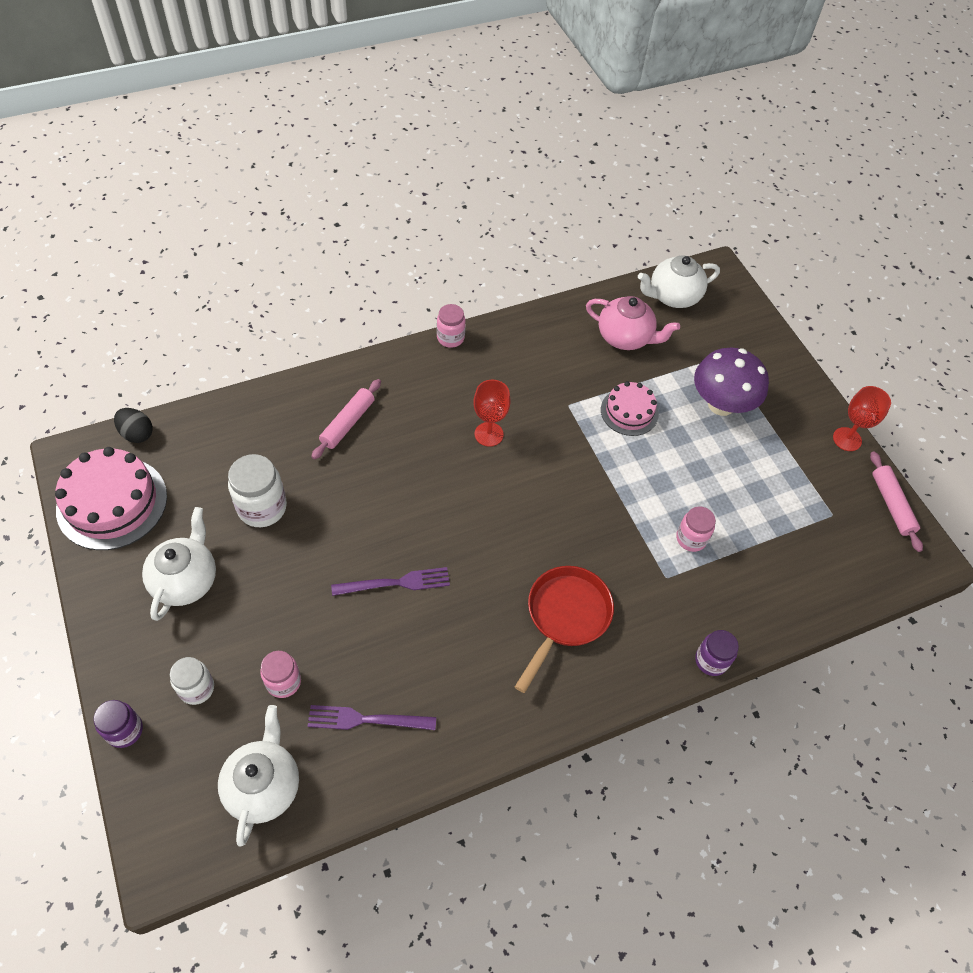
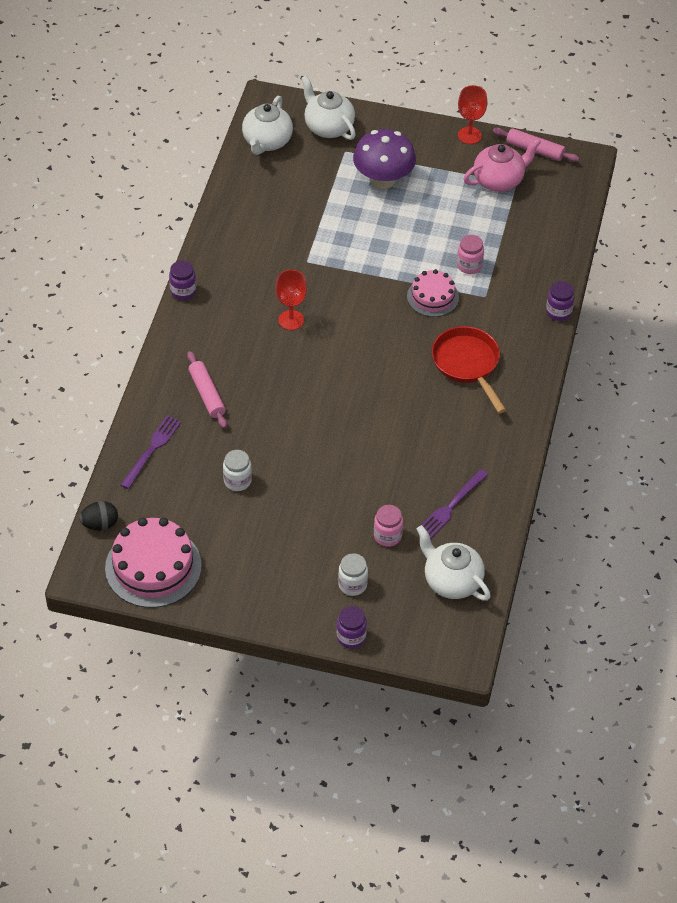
camera: 50 degrees left, 5 degrees down
(186, 580) = (261, 553): white teapot -> white teapot (328, 127)
(262, 507) = (237, 481): white jar -> white jar, size x0.64
(396, 583) = (365, 438): purple fork -> purple fork (152, 450)
(450, 338) = (183, 291): pink jar -> purple jar
(625, 337) = (278, 192): pink teapot -> pink teapot (499, 180)
(629, 412) = (343, 232): pink cake -> pink cake (432, 297)

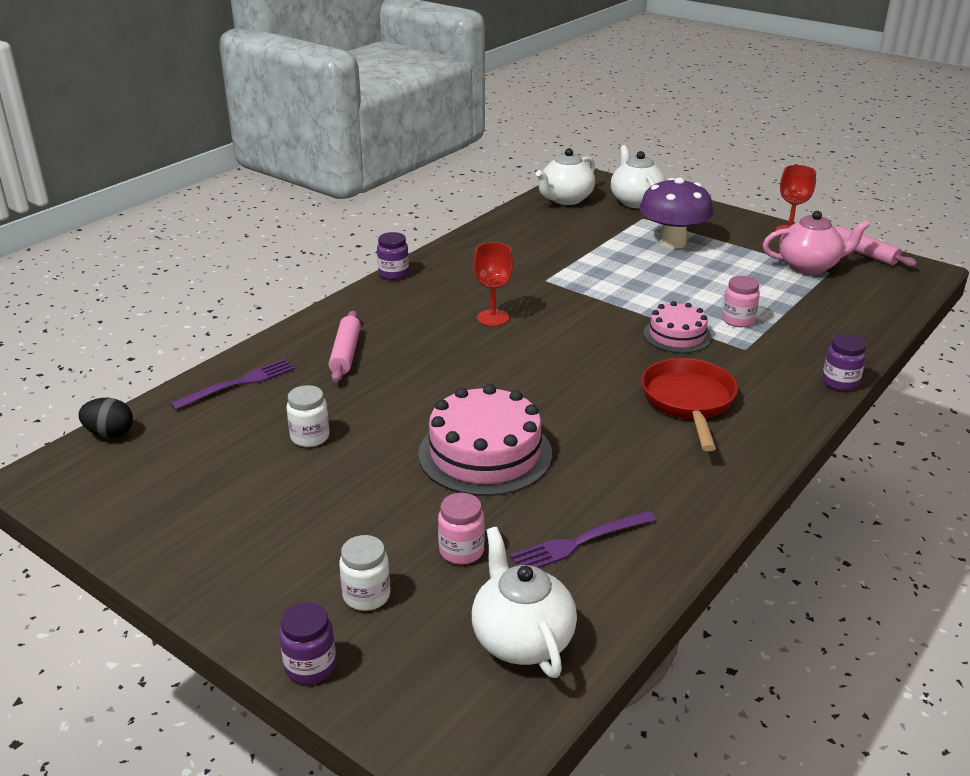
camera: 25 degrees right, 20 degrees down
(153, 567) = (125, 493): pink cake -> pink cake (485, 453)

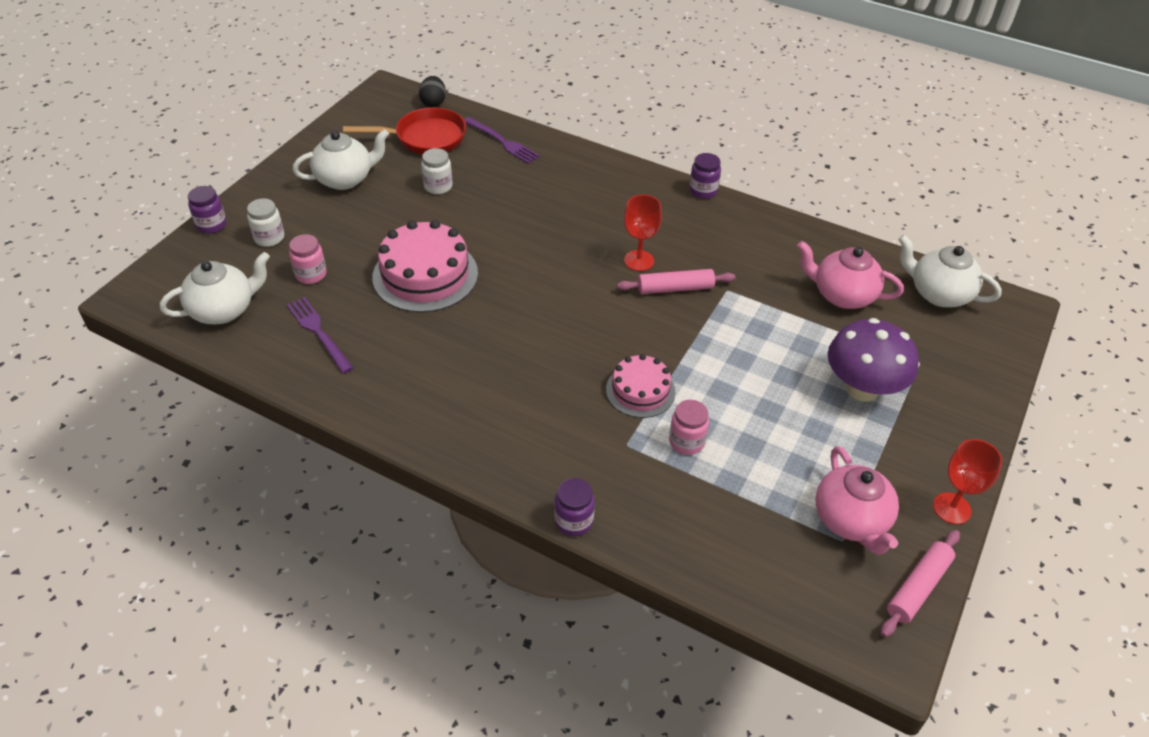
camera: 80 degrees right, 15 degrees up
(346, 353) = (556, 185): pink rolling pin -> pink rolling pin (675, 288)
(561, 234) = (842, 295): none -> pink teapot
(635, 201) = (967, 355): white teapot -> white teapot (345, 179)
(688, 402) = (517, 397): red pan -> red pan (425, 138)

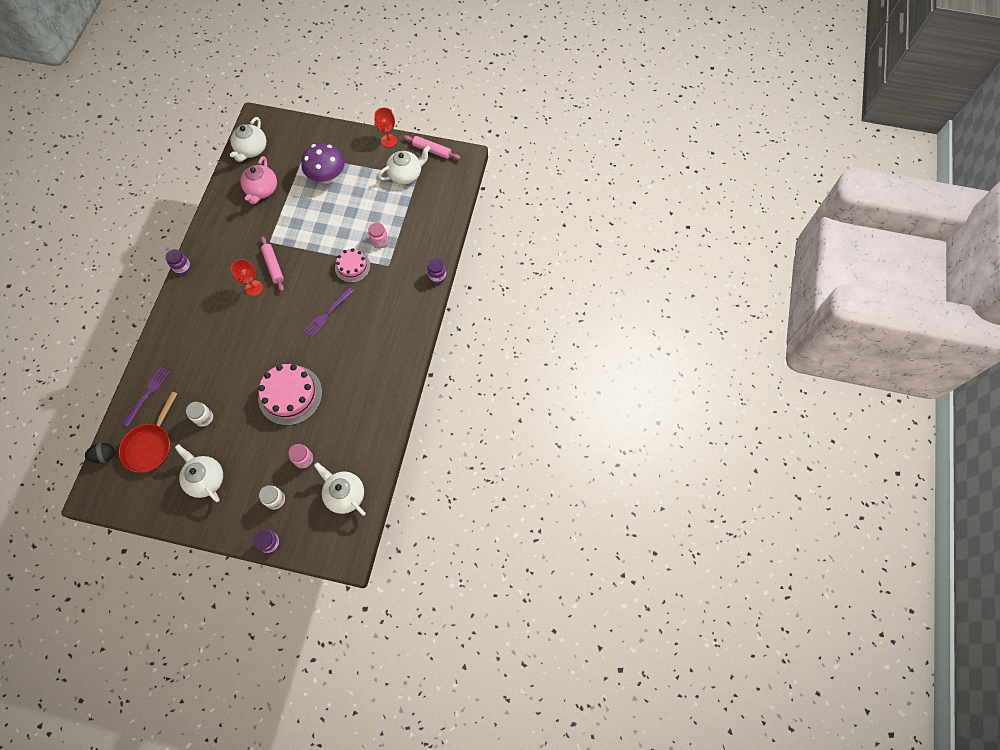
camera: 105 degrees left, 20 degrees up
(319, 332) = (350, 433): purple fork -> purple fork (327, 313)
(425, 138) = (150, 445): red pan -> red pan turned 135 degrees counterclockwise
(851, 520) = (406, 175): pink teapot -> white teapot

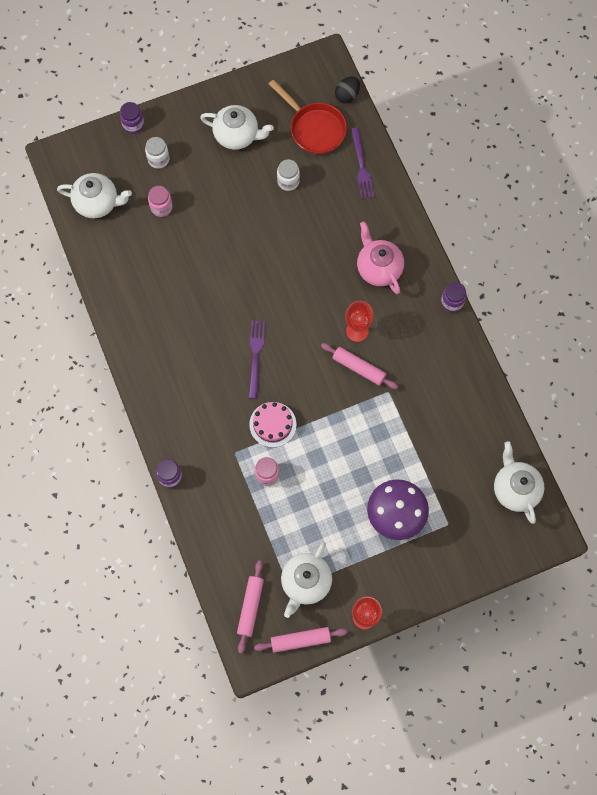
camera: 145 degrees right, 5 degrees up
(150, 445) = (314, 128): red pan -> red pan turned 150 degrees clockwise
(262, 190) = (454, 446): pink teapot -> pink teapot (378, 268)
(290, 395) = (224, 253): pink cake -> none
(446, 181) = (250, 607): none -> pink rolling pin

